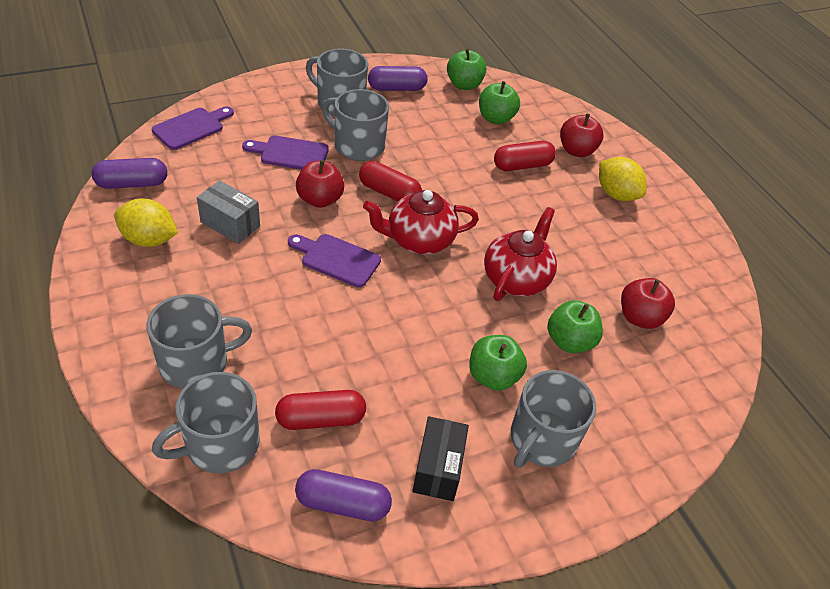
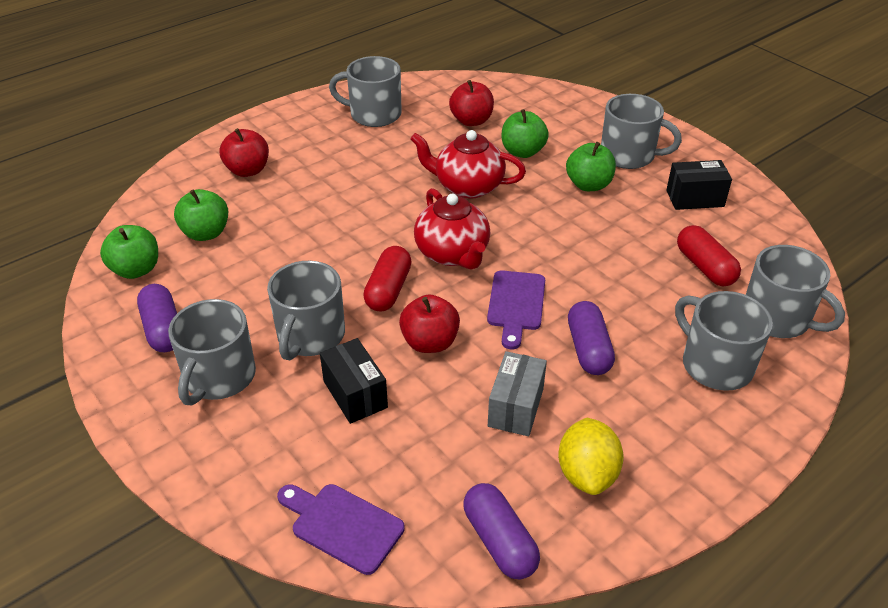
camera: 100 degrees left, 5 degrees down
(290, 154) = (355, 394): purple cutting board -> black box
(343, 503) = (763, 238): purple capsule -> purple capsule (588, 349)
(522, 165) = (291, 203): red capsule -> none
(616, 194) = (311, 141): yellow lemon -> none
(661, 245) = (374, 114): none -> grey mug

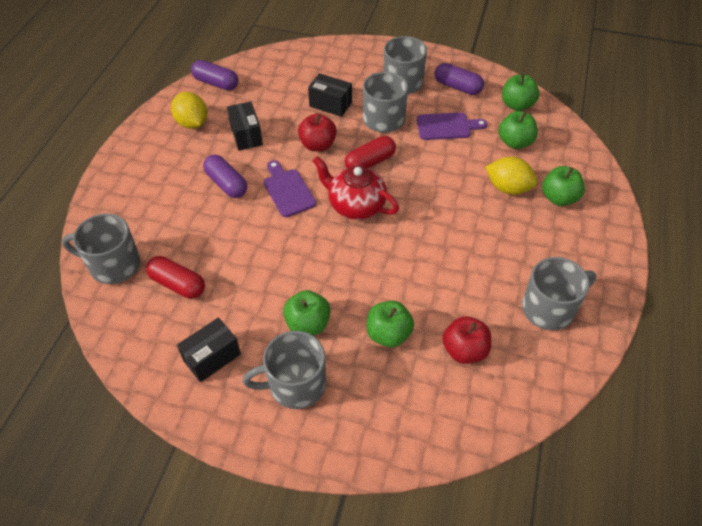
camera: 145 degrees right, 10 degrees up
(248, 170) = (559, 198): red apple -> green apple
(280, 198) = (508, 188): none -> yellow lemon
(342, 525) = (285, 60): purple cutting board -> purple cutting board (447, 126)
(388, 290) = (370, 162): red capsule -> red capsule turned 75 degrees clockwise
(467, 186) = (397, 269): red teapot -> none
(515, 407) = (246, 135): grey box -> black box
(715, 364) = (146, 210): grey mug -> none

